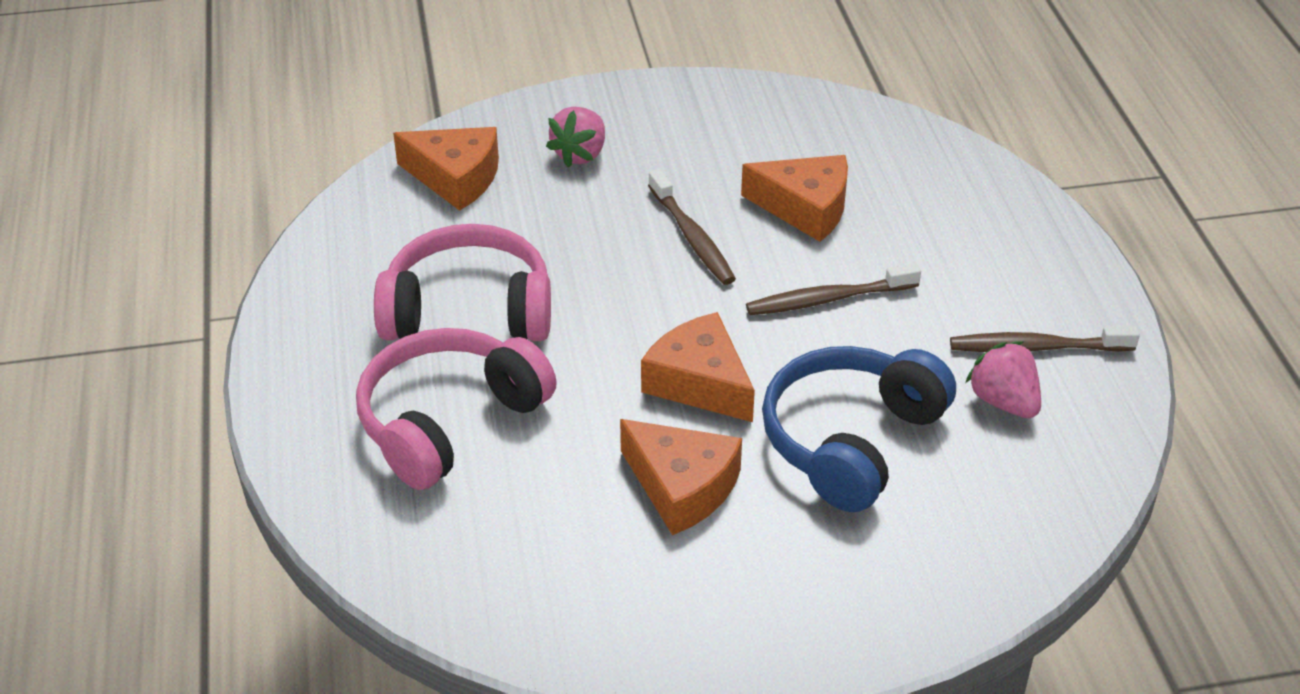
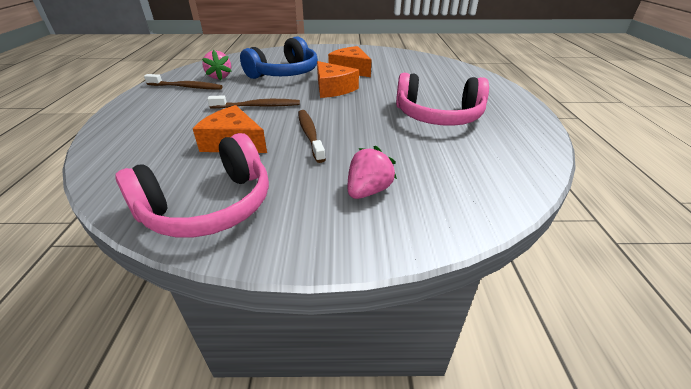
camera: 170 degrees left, 5 degrees down
(449, 422) = (438, 87): pink headphones -> pink headphones (209, 206)
(456, 178) = (464, 183): orange cheese -> none

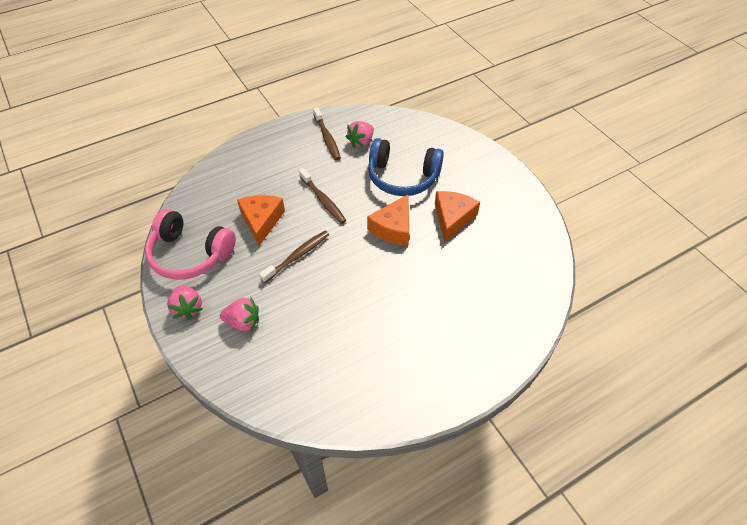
camera: 60 degrees right, 15 degrees up
(301, 232) = (187, 308): none -> pink strawberry
(438, 116) = (386, 326): pink headphones -> none

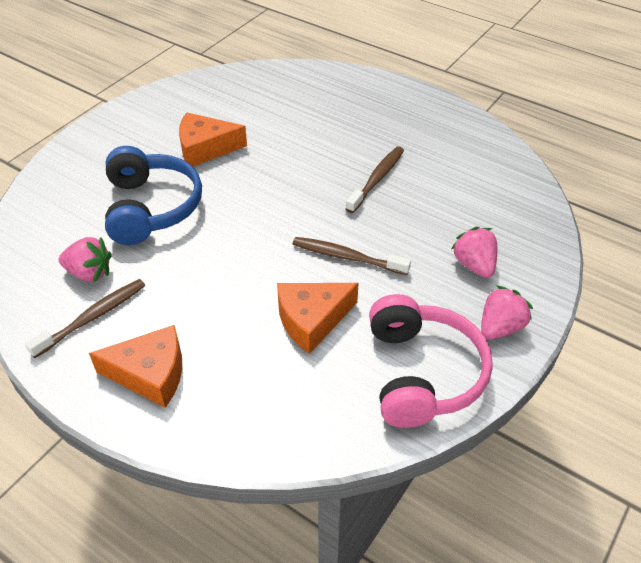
camera: 115 degrees left, 5 degrees down
(323, 200) = (235, 270): brown toothbrush -> brown toothbrush (376, 179)
(393, 228) = (249, 190): orange cheese -> orange cheese (150, 374)

